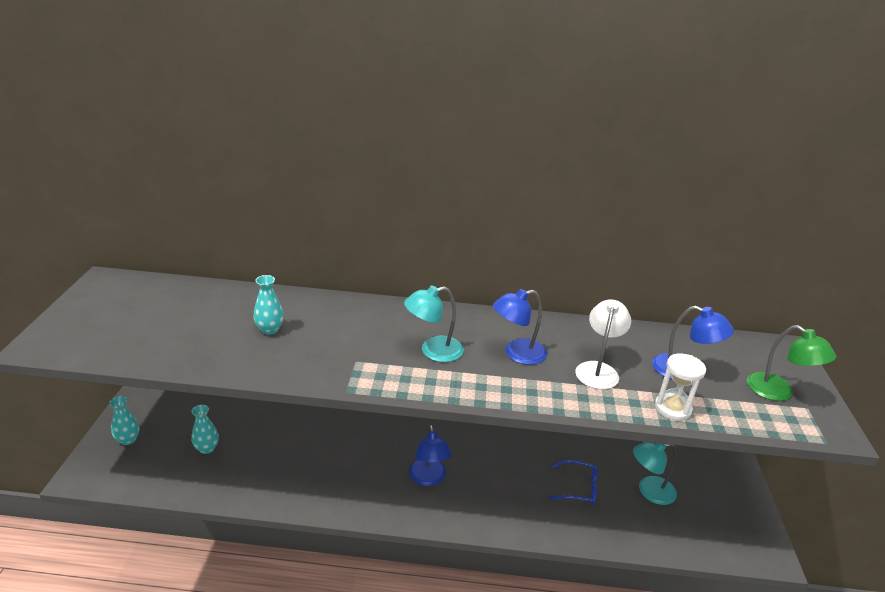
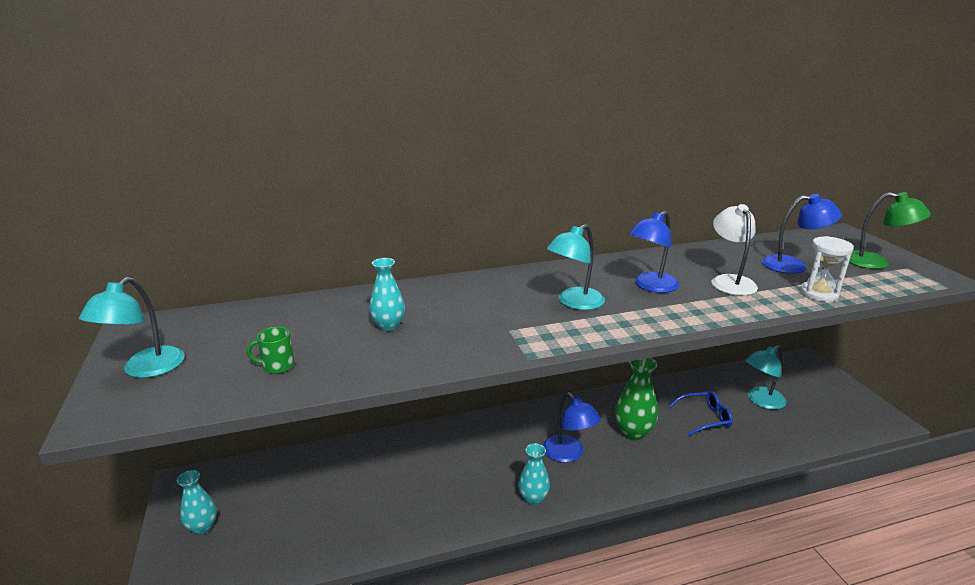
camera: 20 degrees left, 5 degrees down
(86, 318) = (145, 369): none -> turquoise lamp
(168, 341) = (277, 366): none -> green mug
(207, 448) = (310, 504): turquoise vase -> turquoise vase (533, 498)
(500, 479) = (633, 432): none -> green vase

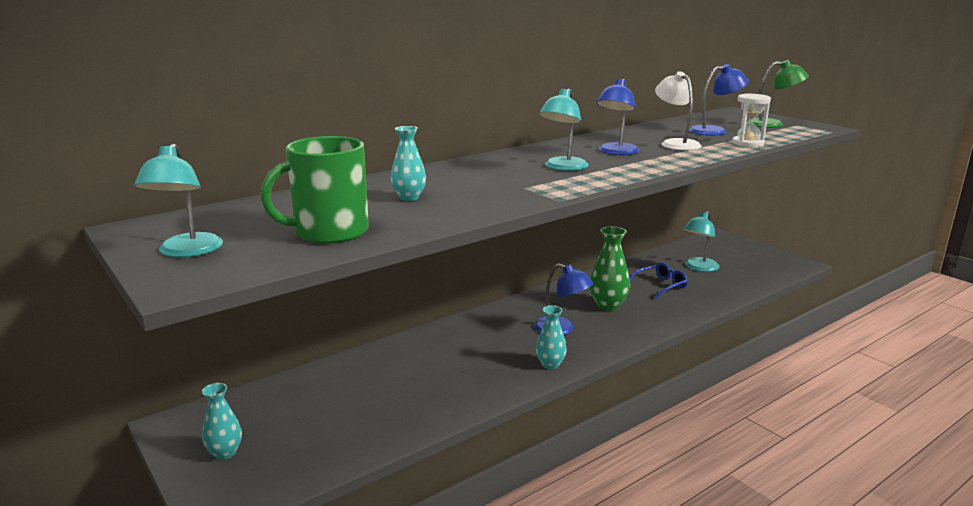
camera: 20 degrees left, 5 degrees down
(277, 366) = (329, 232): green mug -> green mug, size x2.33

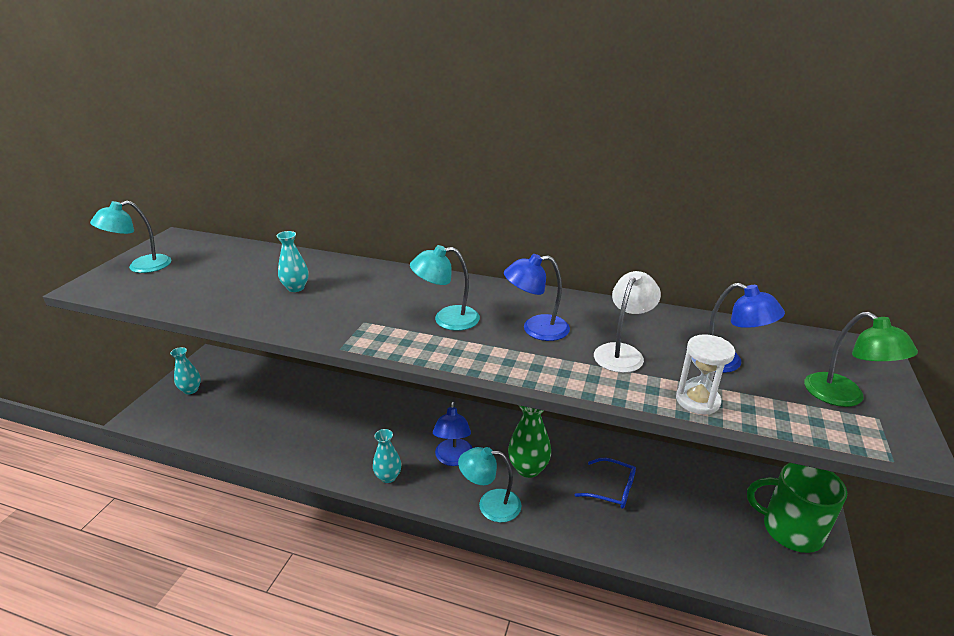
camera: 55 degrees right, 10 degrees up
(329, 232) = (199, 291): green mug -> green mug (790, 529)
(698, 268) = (694, 503): turquoise lamp -> turquoise lamp (490, 505)

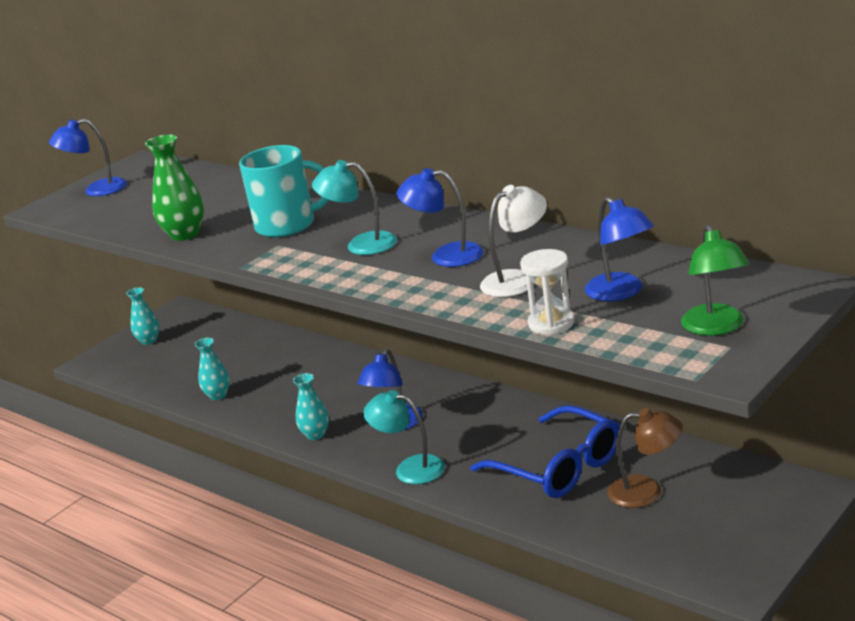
camera: 25 degrees right, 5 degrees down
(141, 267) = (96, 190): turquoise lamp -> blue lamp
(296, 288) = (231, 212): turquoise vase -> turquoise vase (218, 395)
(360, 300) = (287, 225): none -> turquoise mug
(528, 468) = (474, 440): green vase -> green vase (185, 234)
(612, 489) = (559, 467): blue glasses -> blue glasses, size x1.79
(694, 506) = (646, 491): none -> brown lamp
(790, 529) = (749, 524): green mug -> none

